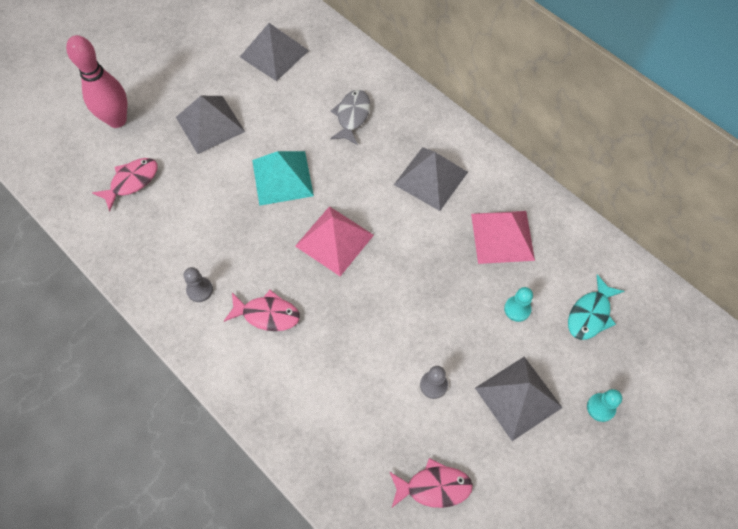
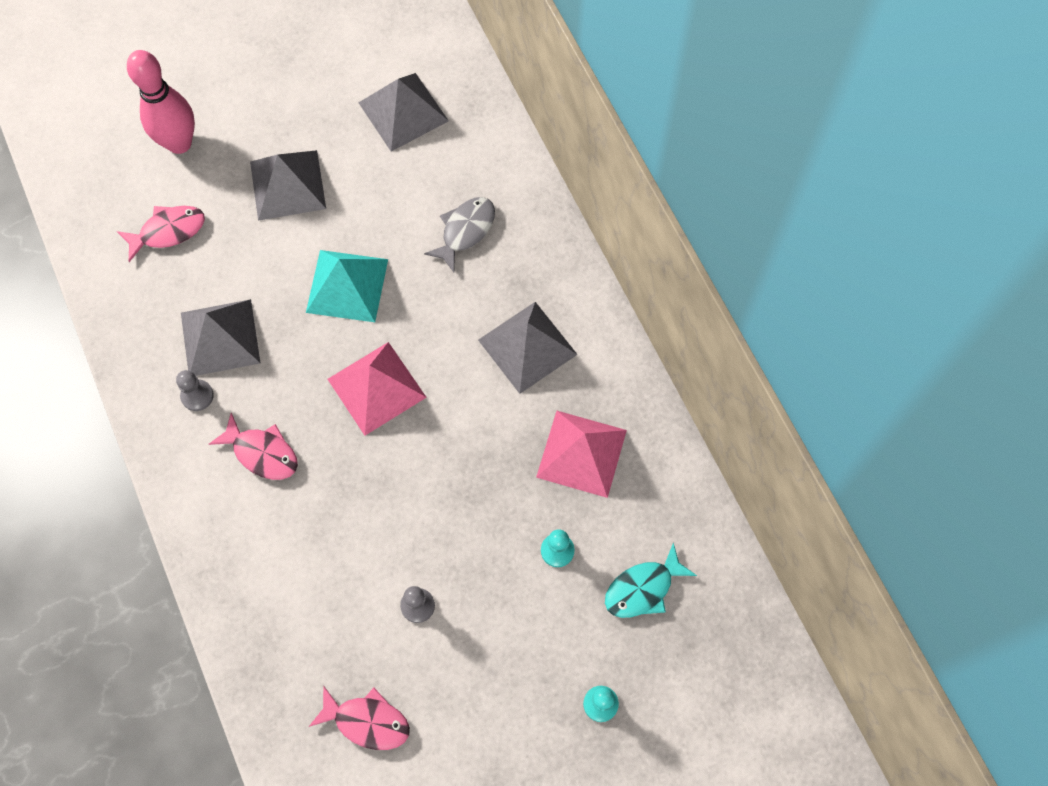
camera: 20 degrees right, 5 degrees up
(518, 397) = (509, 656): grey pyramid -> grey pyramid (220, 337)

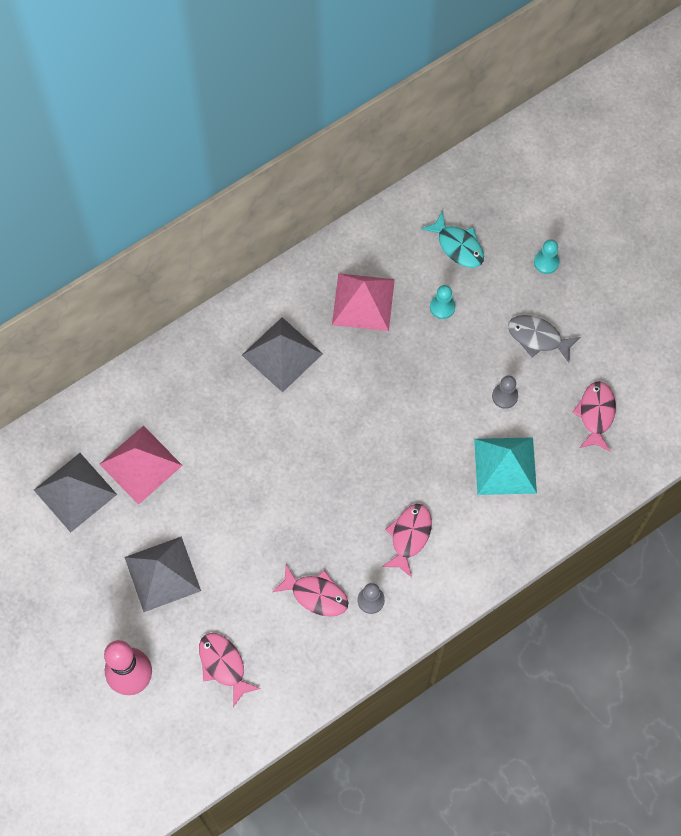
camera: 100 degrees left, 0 degrees up
(220, 337) = (316, 595): grey pyramid -> pink fish
(347, 285) = (251, 503): turquoise pyramid -> turquoise pyramid (505, 466)
(377, 388) = (337, 460): pink pyramid -> pink pyramid (140, 464)
(465, 231) = (185, 419): grey fish -> grey fish (538, 338)

